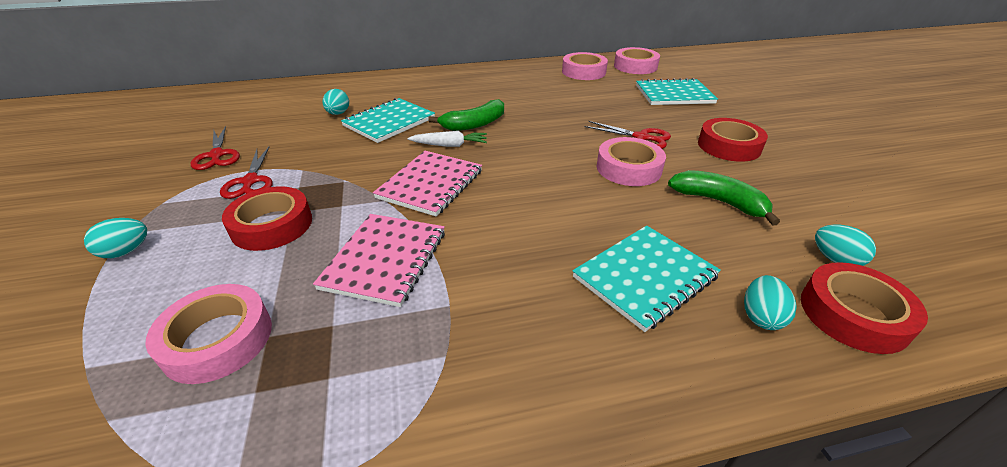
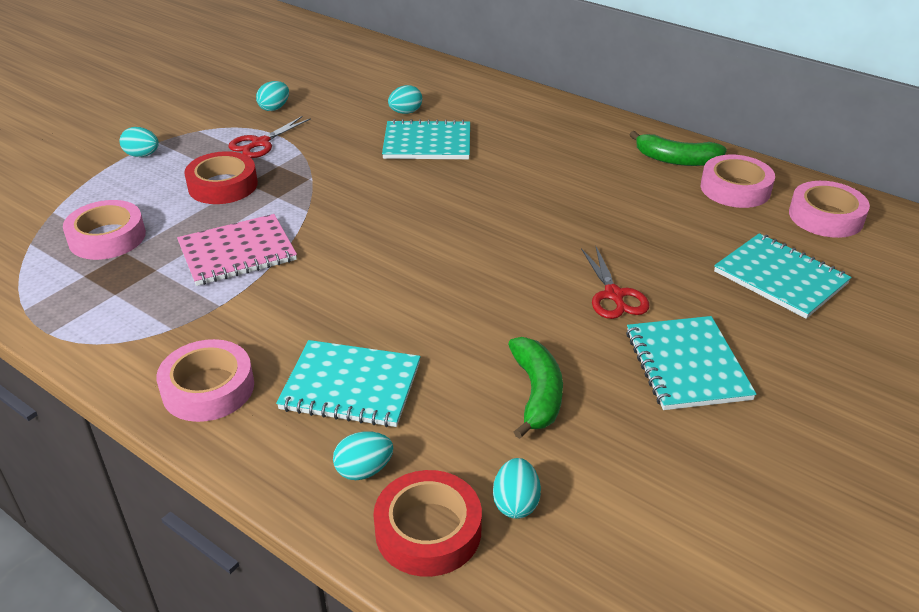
camera: 50 degrees right, 0 degrees up
(217, 155) = (274, 108): red scissors -> turquoise egg
(430, 184) = (355, 219): pink notebook -> none
(450, 145) = (431, 194): white carrot -> none
(474, 124) = (489, 186): green banana -> green banana (676, 160)
(628, 168) = (529, 312): pink tape -> pink tape (208, 388)
(729, 146) = (687, 365): red tape -> turquoise notebook

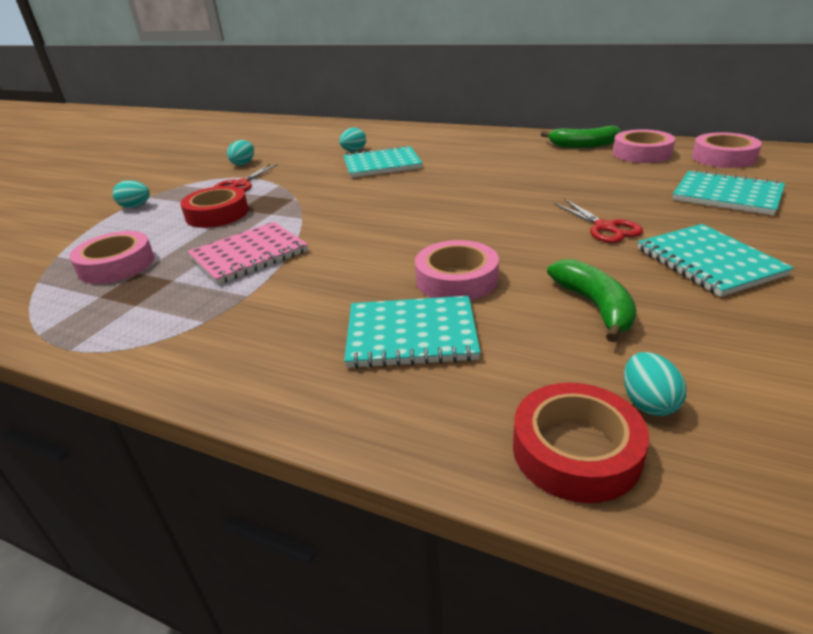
camera: 10 degrees left, 5 degrees down
(208, 388) = (262, 364): pink tape -> pink tape (456, 279)
(364, 470) = (468, 405): turquoise egg -> none

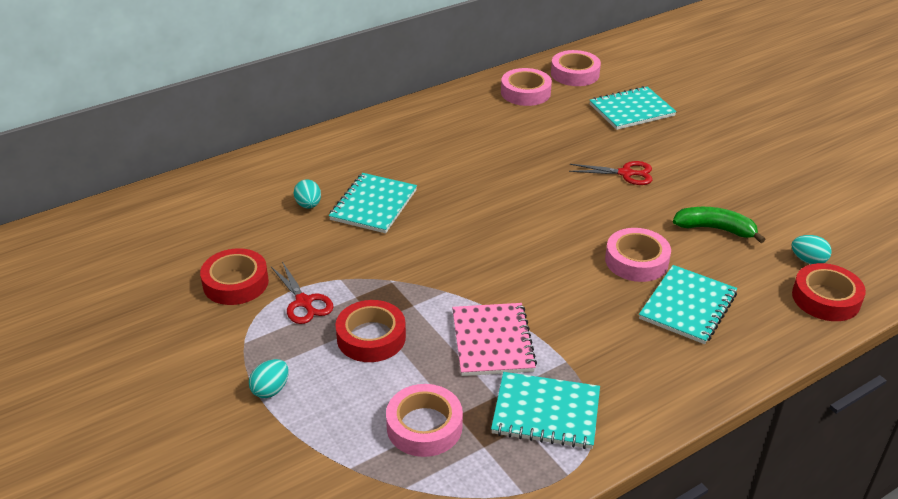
camera: 60 degrees left, 5 degrees up
(243, 164) = (235, 283): turquoise egg -> red tape
(583, 145) = (475, 102): green banana -> none
(708, 262) = (704, 168): turquoise notebook -> turquoise notebook (546, 412)

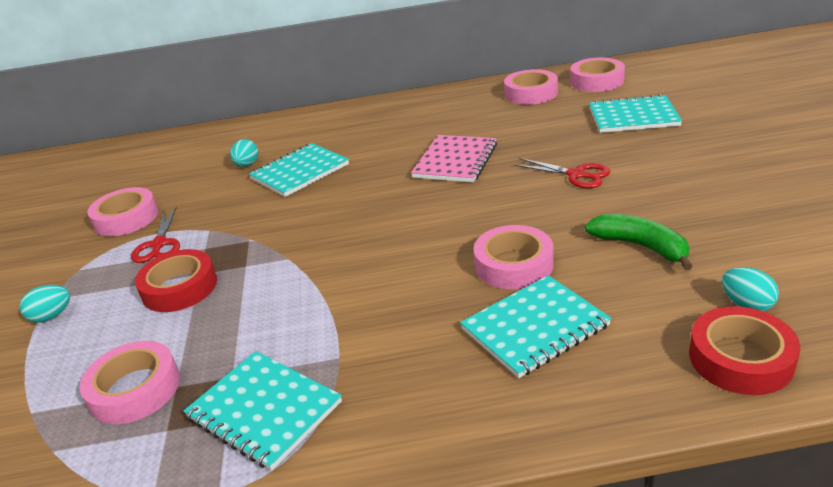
camera: 30 degrees right, 5 degrees down
(235, 283) = (126, 218): red tape -> pink tape
(492, 341) = (283, 317): pink notebook -> pink notebook (455, 161)

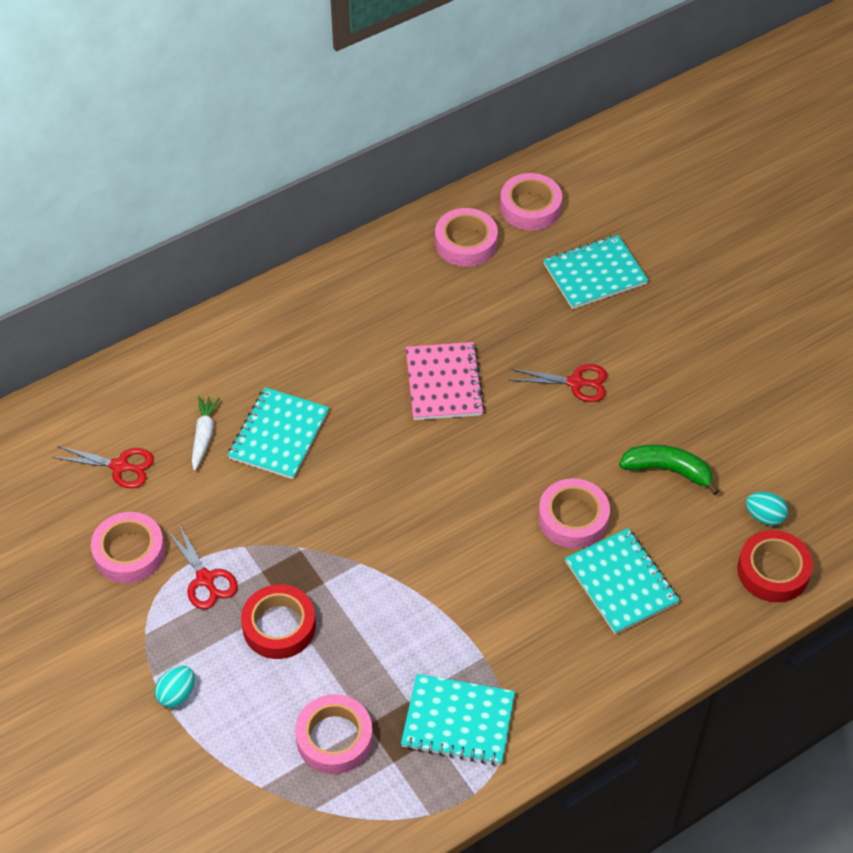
camera: 30 degrees left, 20 degrees up
(175, 172) = (120, 466): none -> red scissors
(247, 165) = (204, 436): turquoise egg -> white carrot
(535, 327) = (621, 582): turquoise notebook -> turquoise notebook turned 60 degrees counterclockwise

